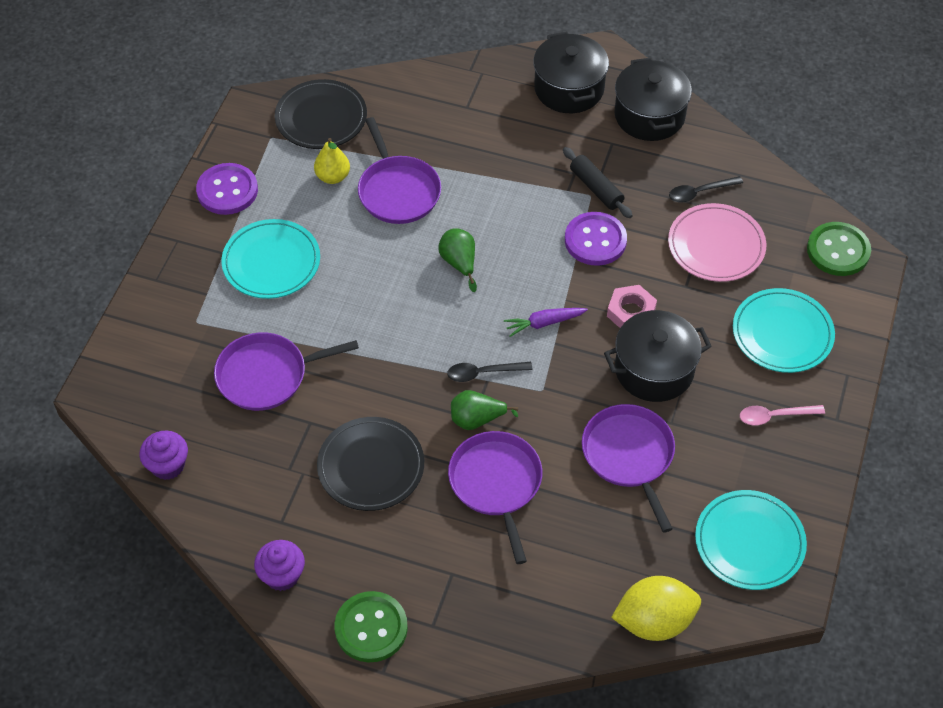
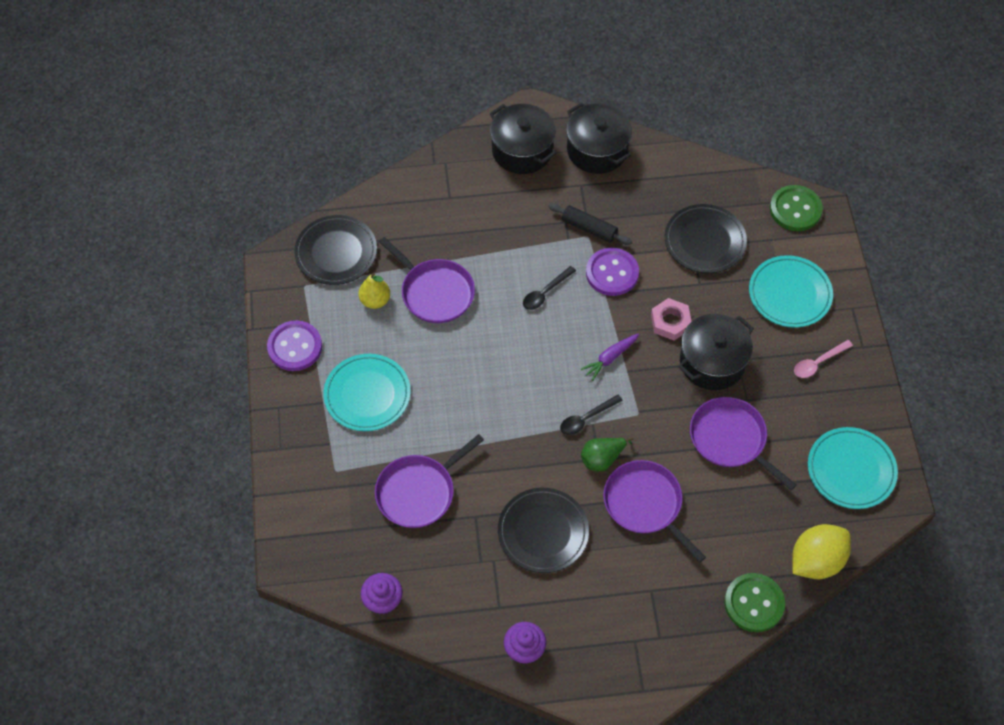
camera: 25 degrees left, 5 degrees up
(371, 628) = (615, 660): green button -> green button (754, 603)
(459, 263) = (517, 334): green pear -> none
(699, 192) = (669, 201): black spoon -> black spoon (545, 292)
(716, 246) = (704, 241): pink plate -> black plate

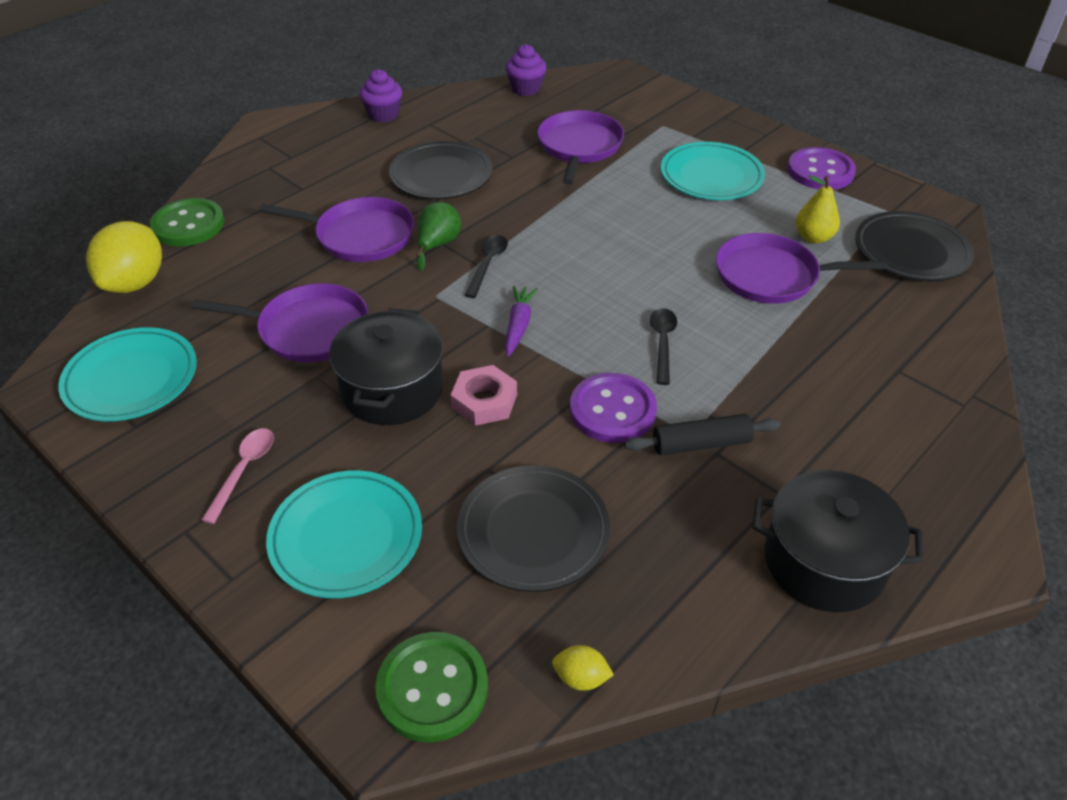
camera: 140 degrees right, 15 degrees down
(522, 150) = (910, 486): black pot -> none
(736, 176) = (581, 678): none -> yellow lemon

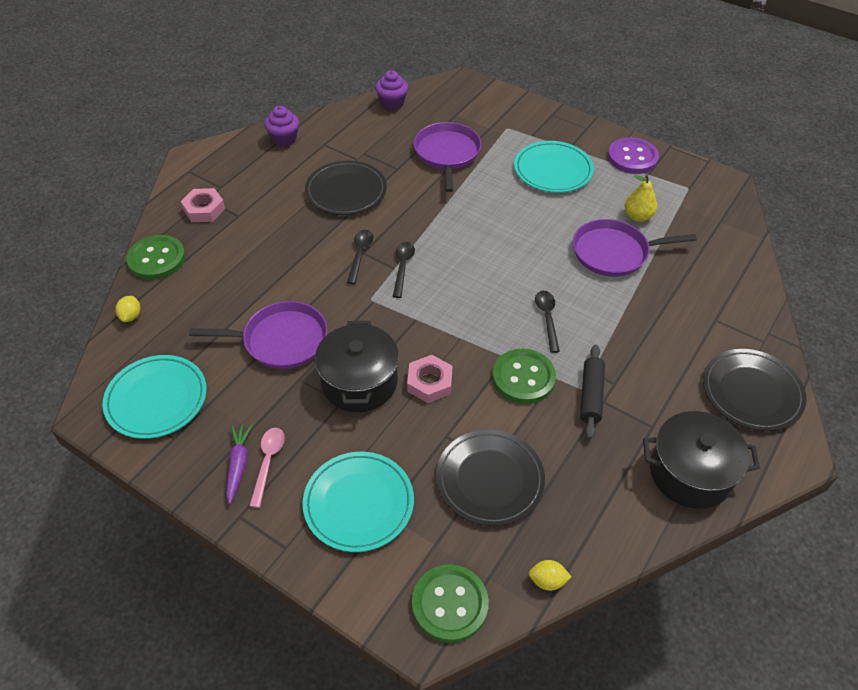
camera: 10 degrees left, 5 degrees up
(135, 283) = (131, 316): yellow lemon -> yellow lemon, size x0.45
(263, 178) = (204, 209): none -> pink nut
(360, 236) = (297, 253): purple pan -> none
(438, 245) = (360, 254): green pear -> black spoon
(518, 325) = (439, 317): purple carrot -> purple carrot (238, 465)
(612, 410) = (523, 378): purple button -> green button
(700, 444) = (591, 396): black rolling pin -> black rolling pin turned 60 degrees counterclockwise
(911, 251) = (709, 220): black plate -> black plate (751, 392)

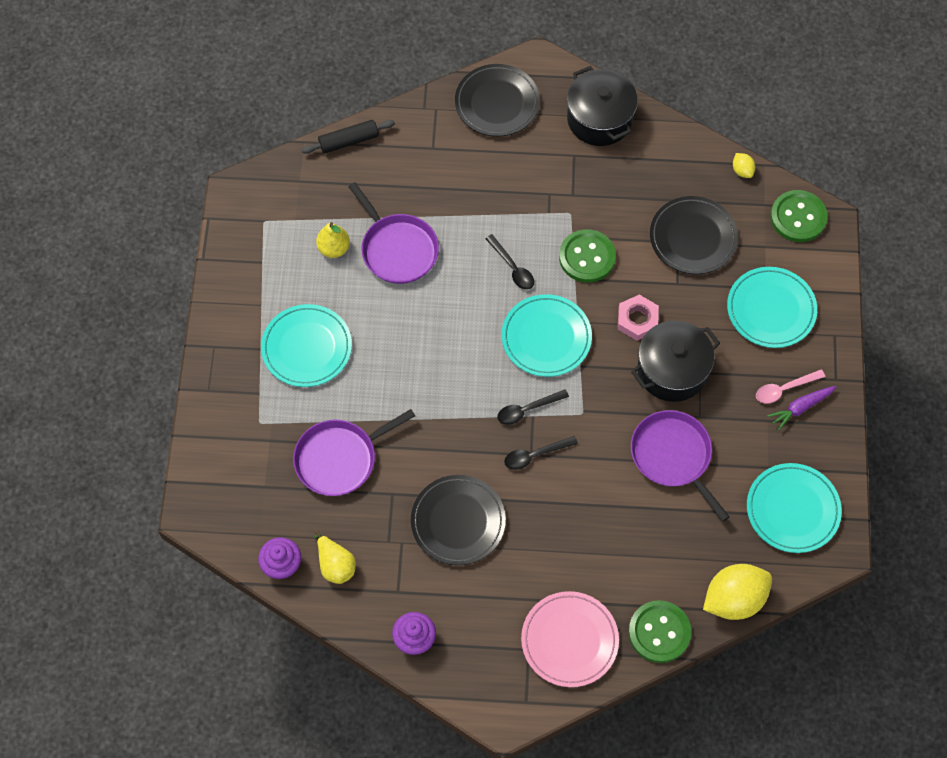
camera: 120 degrees left, 15 degrees up
(131, 316) = (734, 599): yellow lemon -> yellow lemon, size x2.23
(204, 209) = (569, 640): pink nut -> pink plate
(370, 125) = (335, 565): none -> yellow pear
(460, 309) = (546, 337): none -> turquoise plate
(547, 318) = (512, 267): black spoon -> black spoon turned 90 degrees counterclockwise
(591, 396) = (573, 205): black rolling pin -> black rolling pin (349, 141)
(632, 157) = (242, 285): purple button -> none

